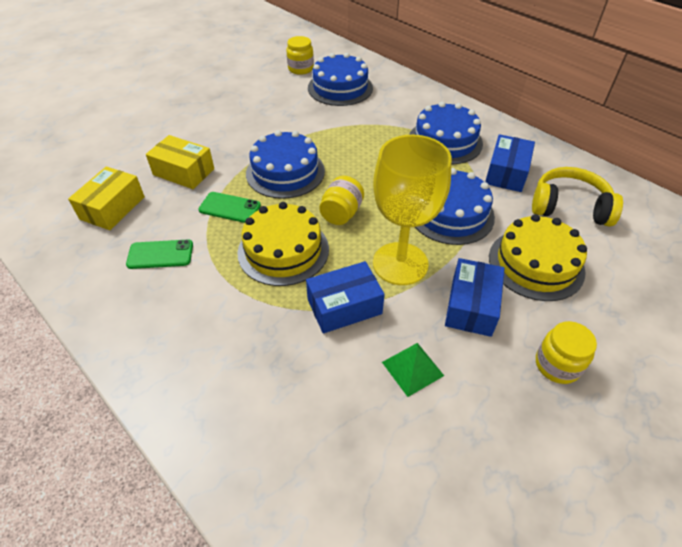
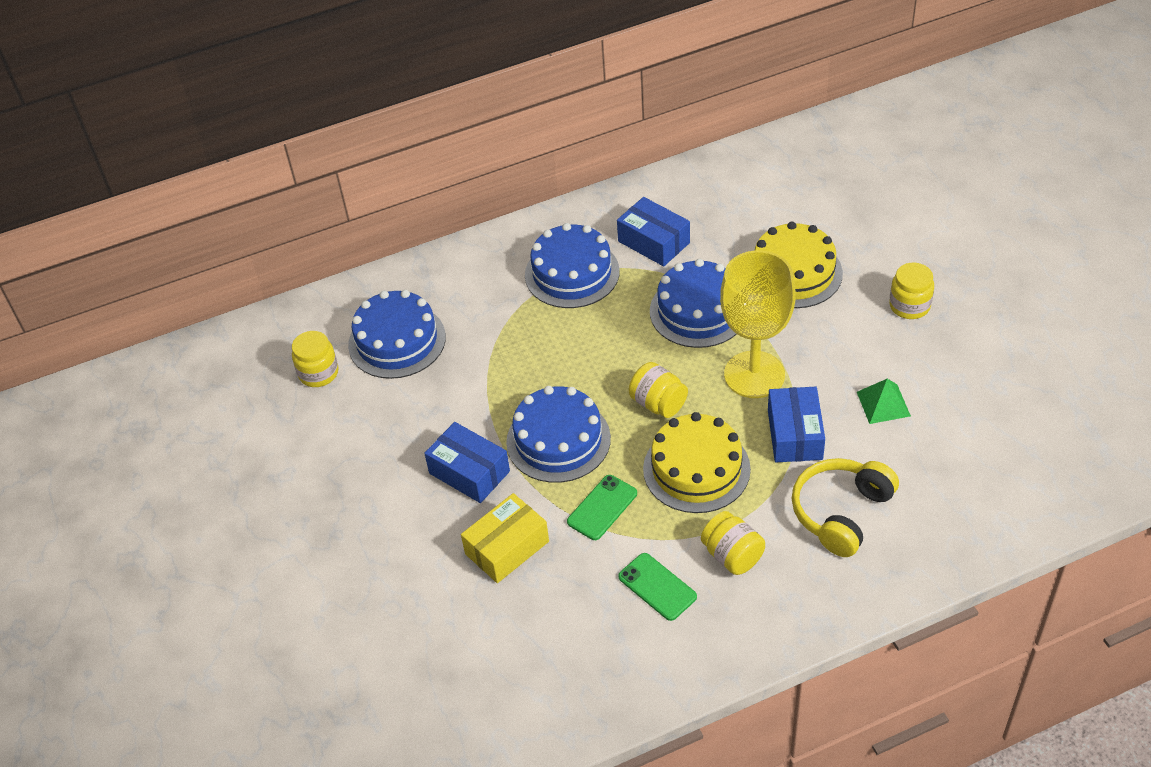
camera: 65 degrees left, 0 degrees up
(112, 208) = (548, 633): yellow box -> none
(160, 254) = (657, 587): green phone -> green phone turned 60 degrees counterclockwise
(199, 293) = (732, 555): none -> yellow jar
(471, 306) = (828, 339): blue box -> blue box (469, 472)
(569, 207) = (727, 216): yellow headphones -> yellow headphones (841, 512)

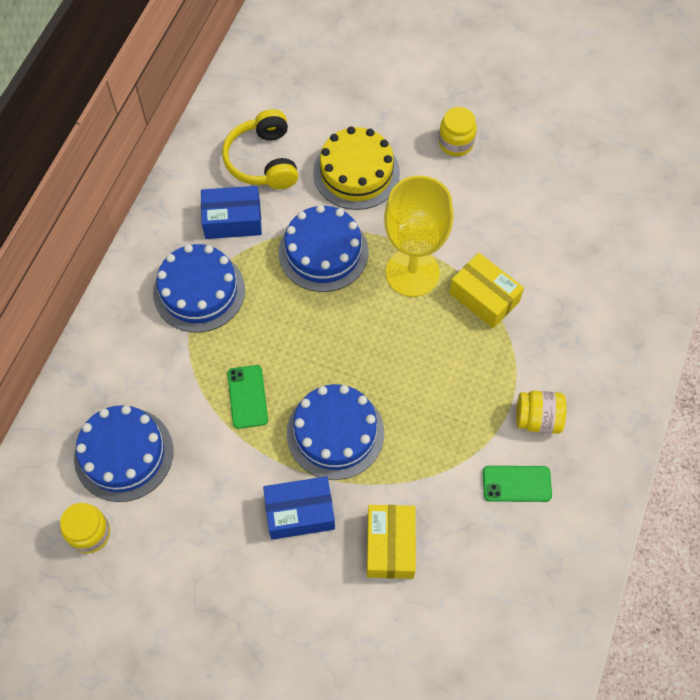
camera: 50 degrees left, 15 degrees up
(602, 507) = (420, 458): green phone -> green phone (247, 397)
(658, 403) = (373, 347): yellow jar -> none
(696, 469) = (450, 375): yellow cake -> none
(794, 435) = (484, 297): blue box -> yellow box
(841, 512) = (568, 330): yellow headphones -> yellow headphones (263, 161)
(883, 403) = (513, 230): green pyramid -> none

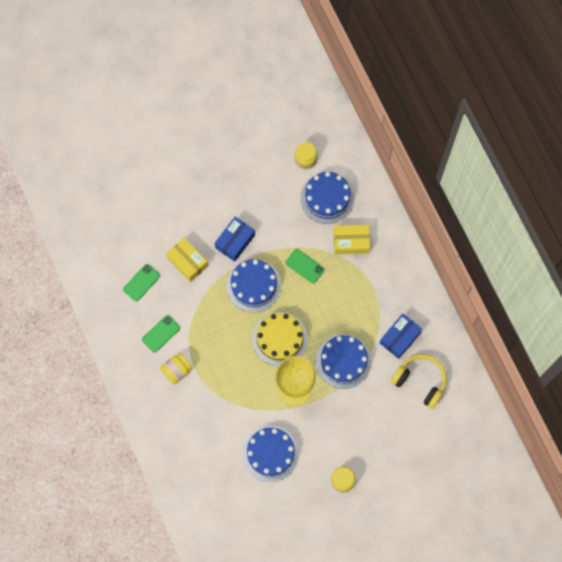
camera: 135 degrees right, 10 degrees up
(199, 291) = (376, 291): blue cake -> blue cake (270, 453)
(356, 173) = (371, 417): yellow cake -> yellow cake (280, 339)
(481, 578) = (141, 282): none -> green phone
(484, 297) = (251, 407): yellow box -> yellow box (351, 242)

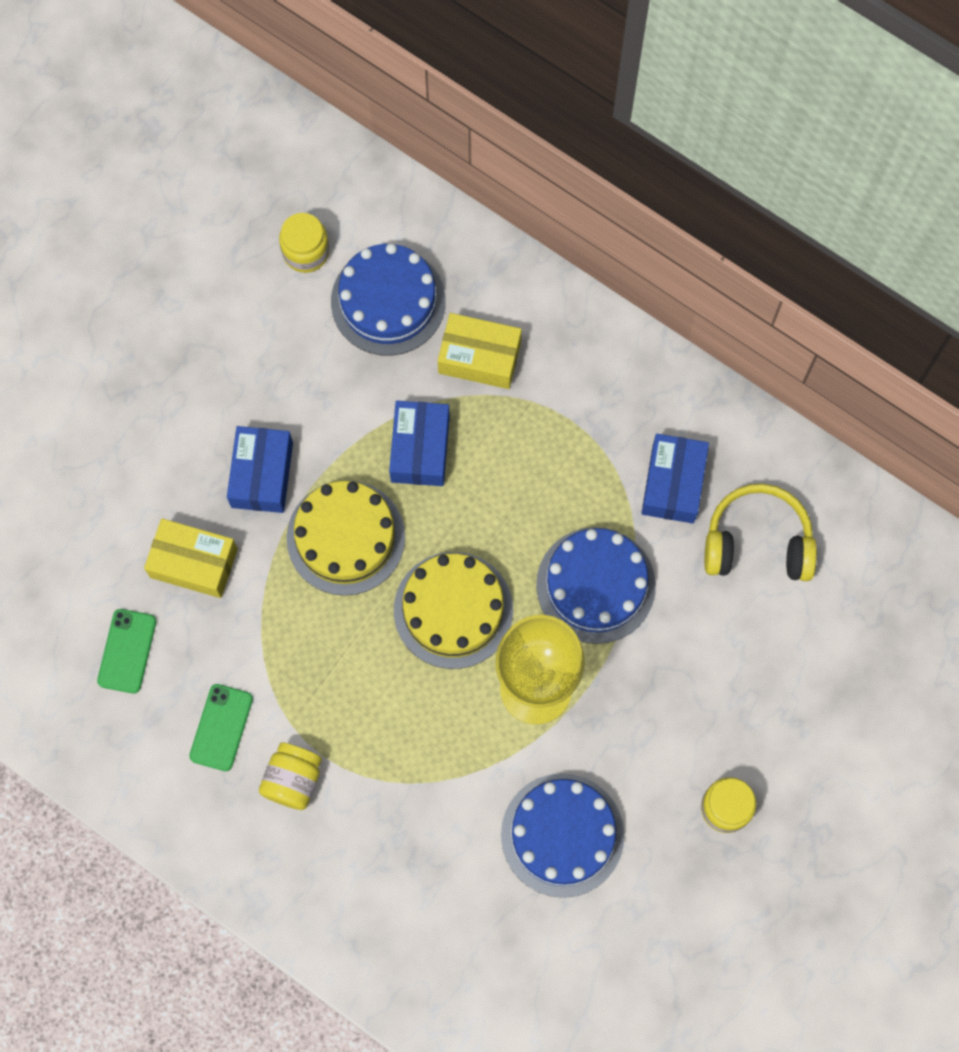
camera: 30 degrees left, 0 degrees up
(254, 285) = (345, 537): blue cake -> yellow cake
(304, 266) = (420, 449): green phone -> blue box
(351, 242) = (479, 357): yellow box -> yellow box turned 45 degrees clockwise

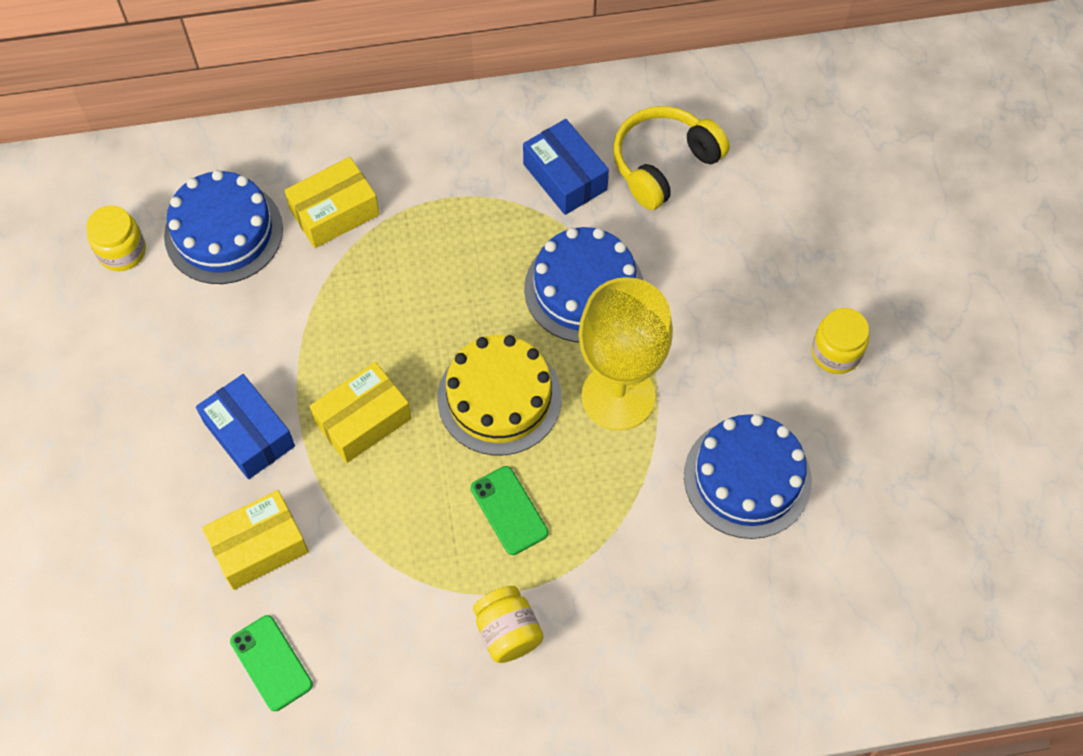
camera: 45 degrees left, 10 degrees down
(221, 727) = (409, 647): green phone -> green phone (509, 510)
(345, 537) = (363, 420): yellow cake -> yellow box
(420, 449) = (355, 310): blue box -> none

